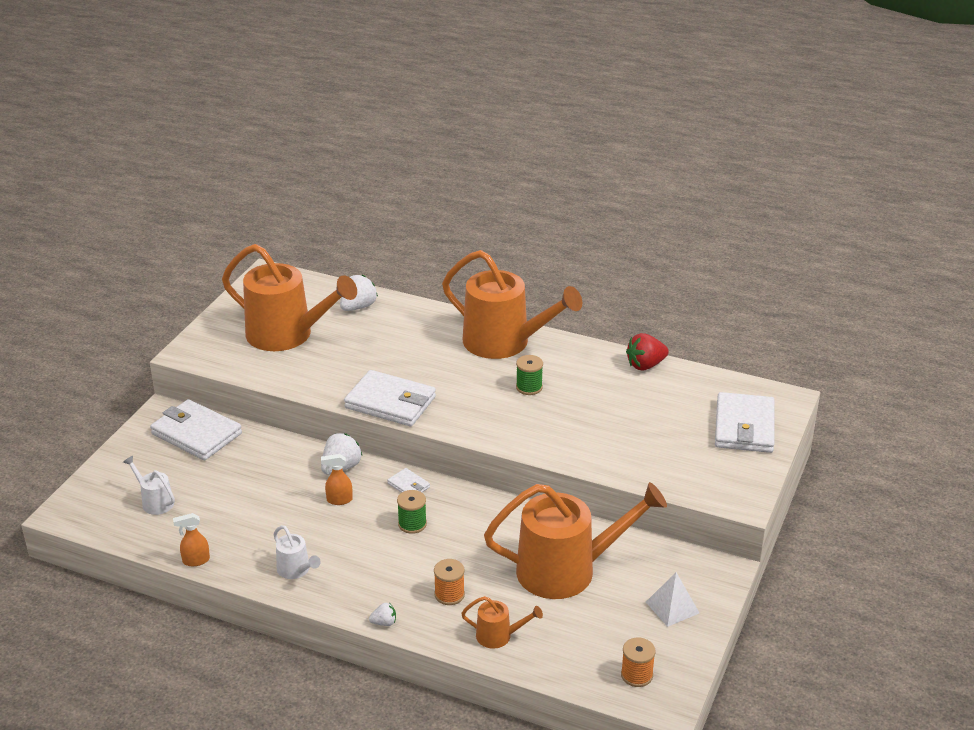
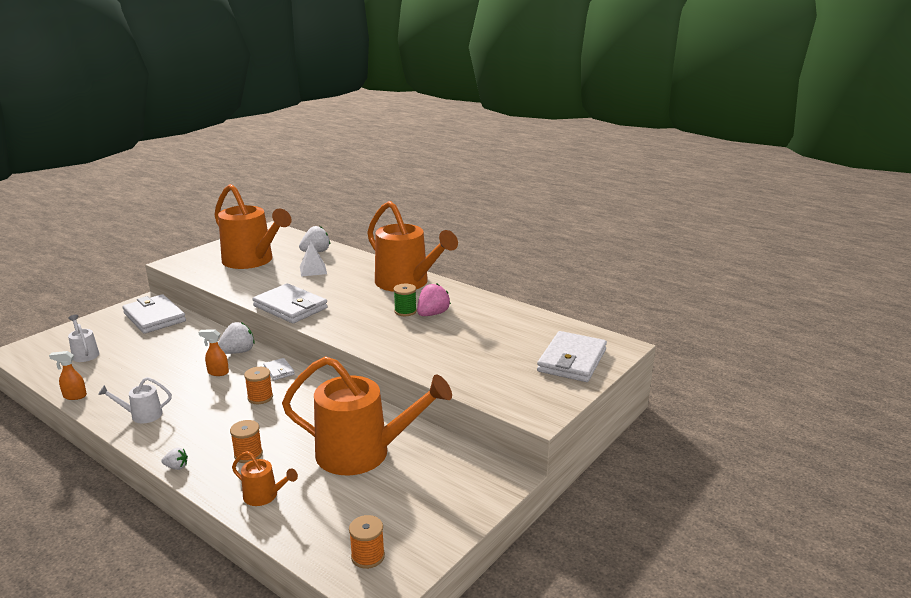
camera: 15 degrees right, 10 degrees down
(296, 570) = (142, 415): white watering can -> white watering can turned 105 degrees clockwise
(412, 524) = (260, 397): green spool -> orange spool
(562, 386) = (432, 314): none -> pink strawberry
(645, 365) = (510, 309): red strawberry -> none
(672, 607) = (440, 501): white pyramid -> white pyramid (313, 270)

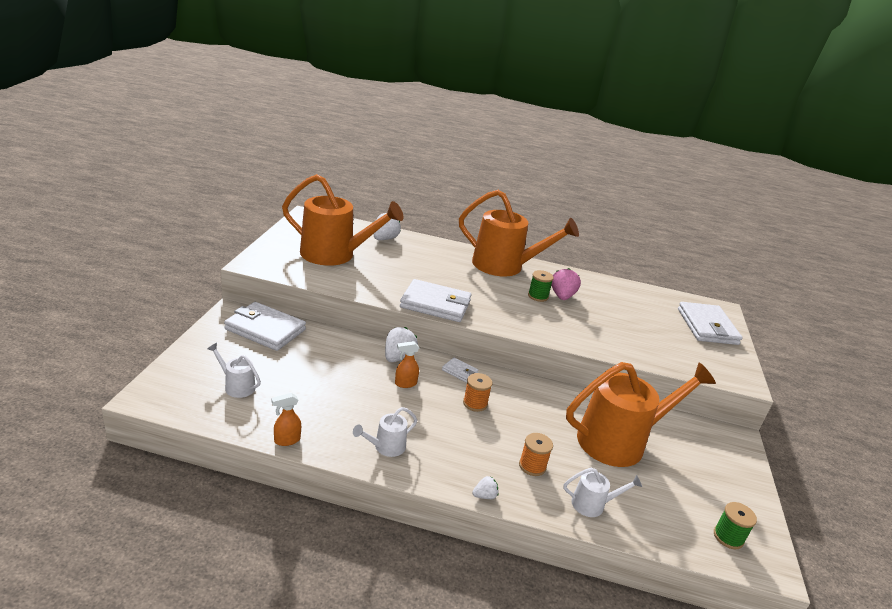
camera: 30 degrees left, 5 degrees up
(264, 496) = (592, 504): orange watering can -> white watering can
(313, 270) = (406, 260): white pyramid -> none
(368, 556) = (728, 537): orange spool -> green spool

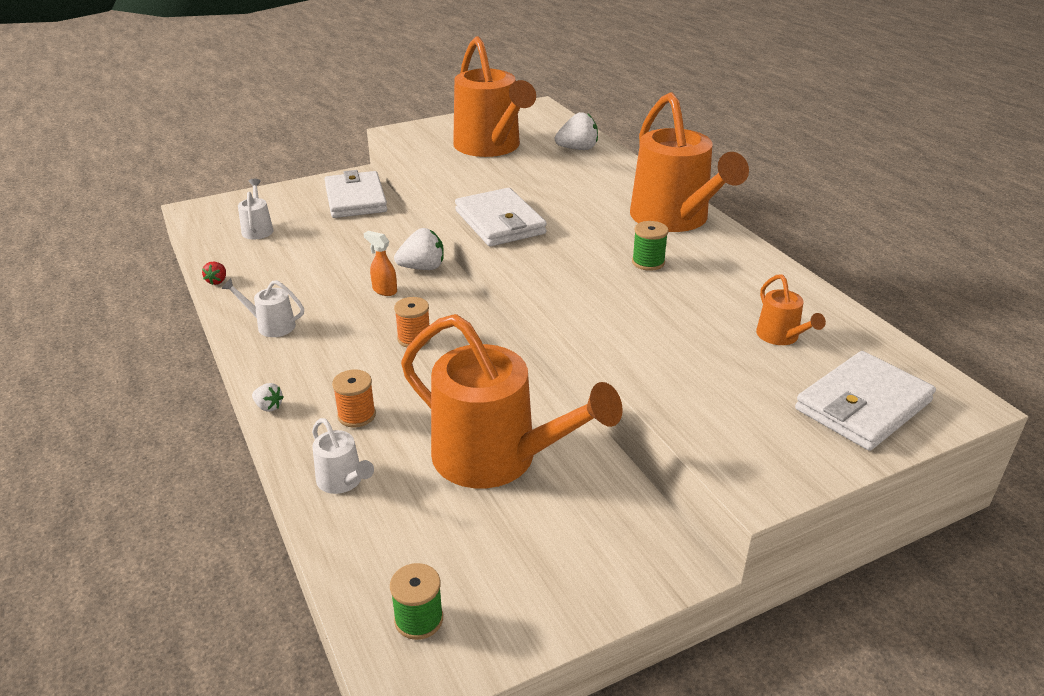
camera: 55 degrees right, 5 degrees up
(286, 440) = (217, 281): orange spray bottle -> red strawberry
(459, 371) = (457, 307): white wallet -> none
(562, 296) = (684, 275): pink strawberry -> none
(640, 310) = (781, 337): none -> orange watering can

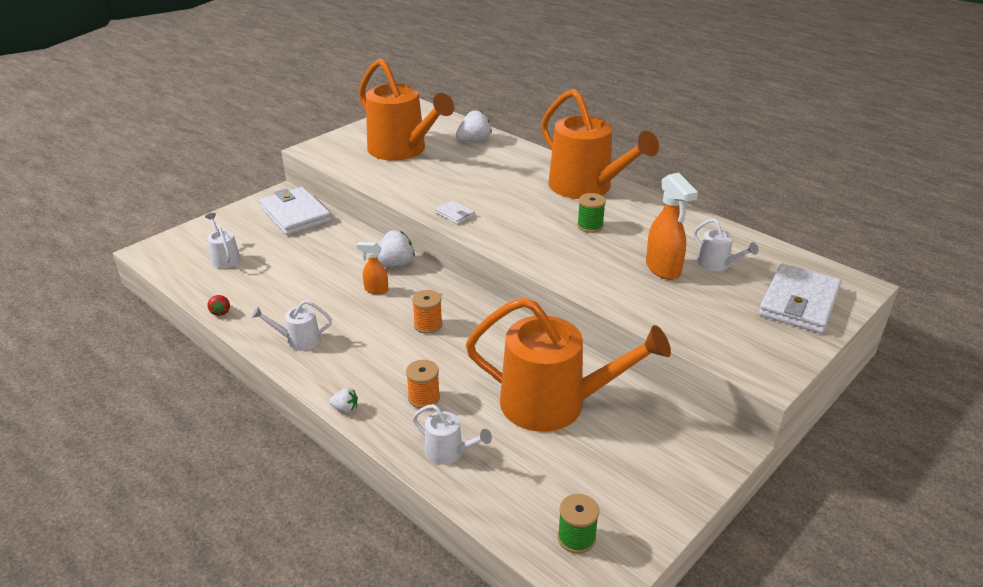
camera: 20 degrees left, 0 degrees up
(500, 222) = (455, 214): white wallet -> white wallet, size x0.46
(705, 328) = (663, 269): none -> orange spray bottle
(781, 337) = (717, 264): orange watering can -> white watering can

